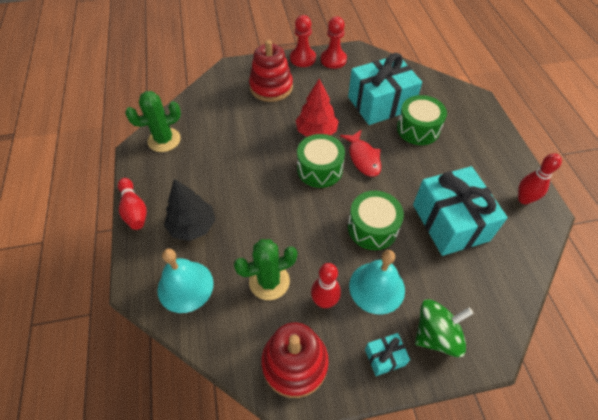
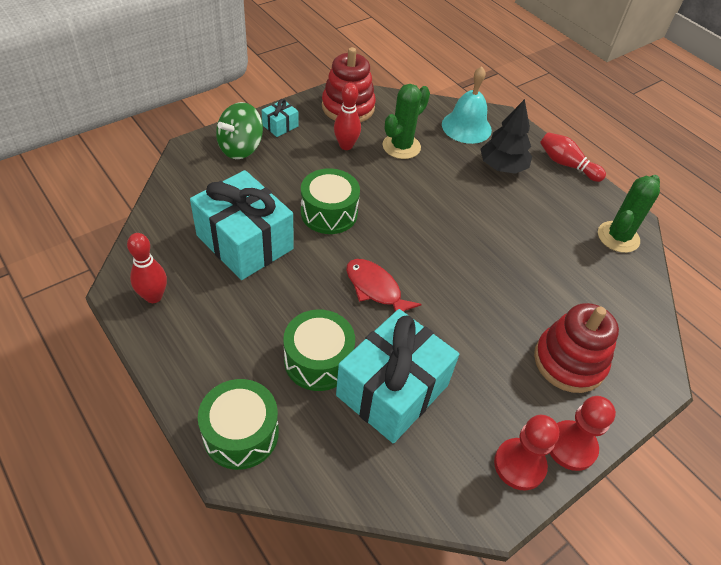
camera: 150 degrees right, 5 degrees down
(316, 132) = (455, 307): red tree -> none
(319, 169) = (420, 258): green drum -> green drum (241, 433)
(377, 287) = (304, 166): turquoise bell -> none

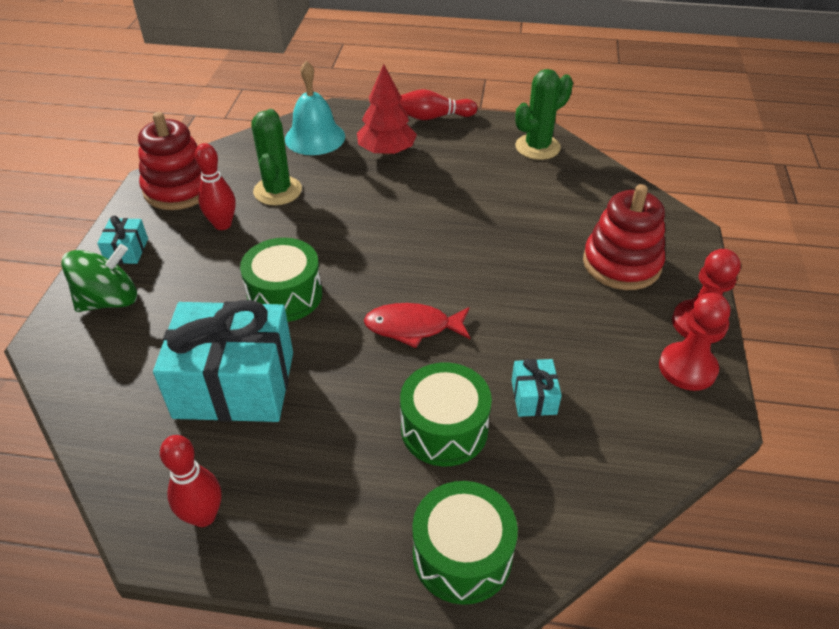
camera: 40 degrees left, 5 degrees down
(240, 148) = (109, 300): green spinning top -> green spinning top turned 120 degrees counterclockwise
(392, 390) = (533, 397): turquoise gift -> turquoise gift, size x0.43
(502, 167) = (386, 151): black tree -> red tree
(618, 237) = (537, 147): green cactus -> green cactus turned 60 degrees clockwise

